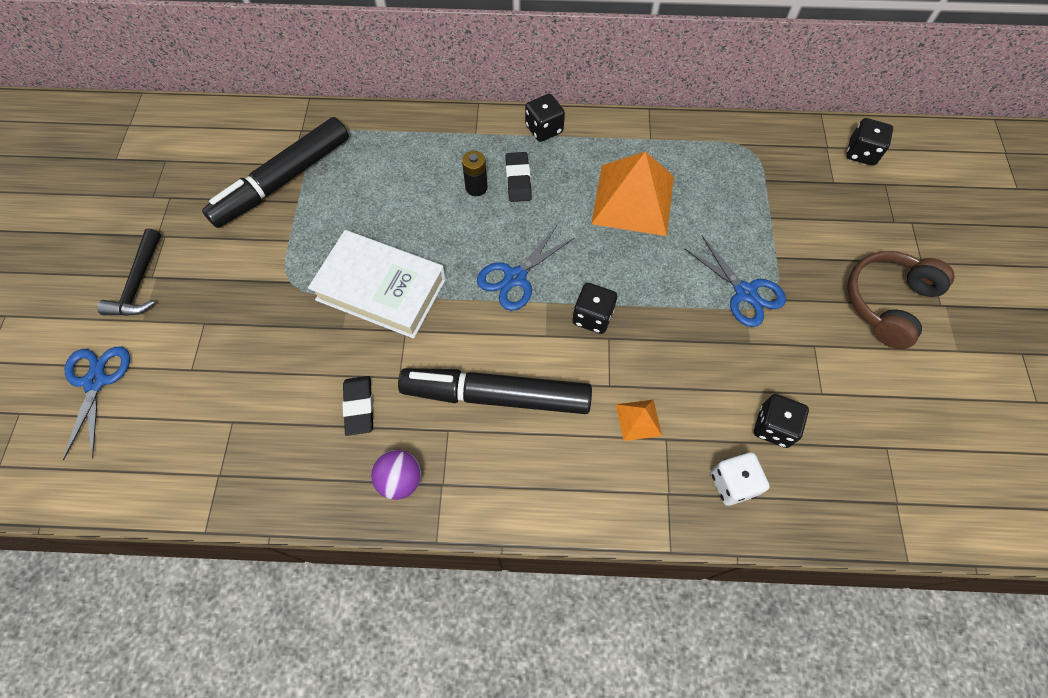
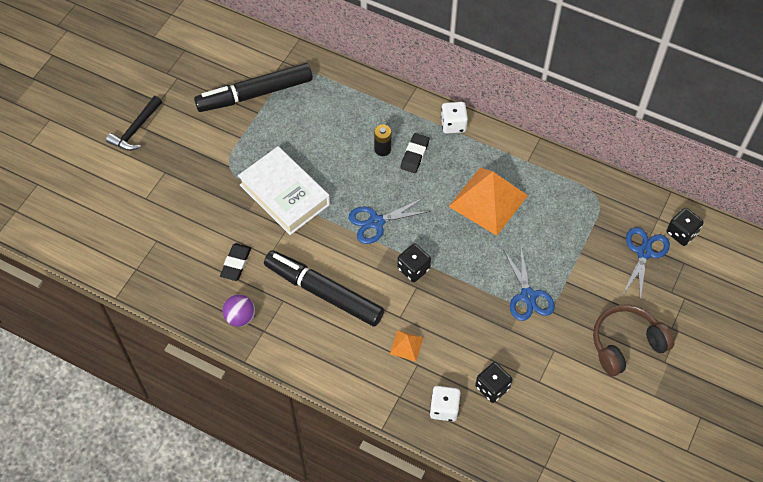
camera: 25 degrees right, 5 degrees down
(96, 381) = (87, 183): blue scissors -> blue scissors (644, 252)
(544, 129) = (453, 124): black dice -> white dice

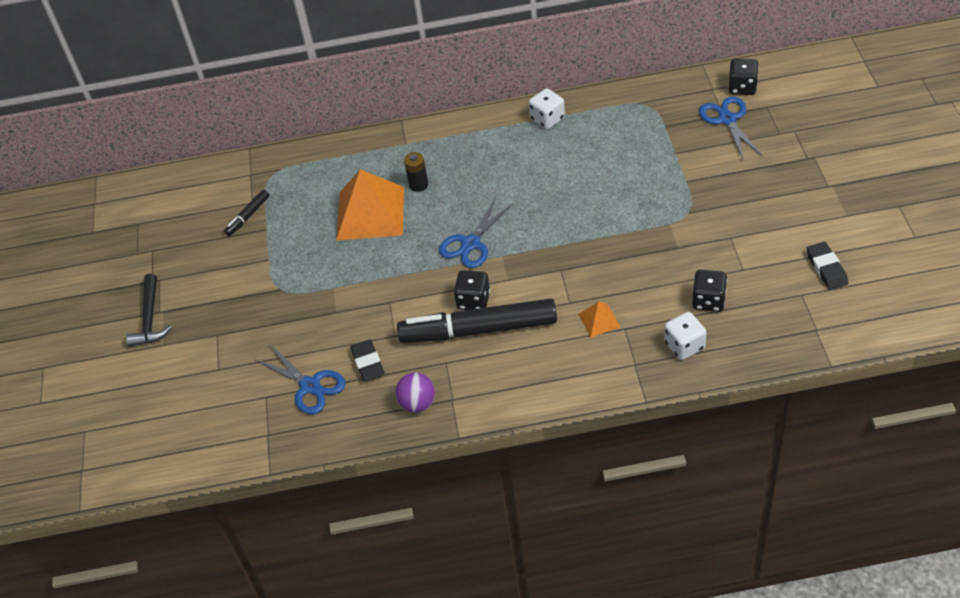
camera: 30 degrees left, 10 degrees down
(255, 94) = (248, 216): black marker -> black marker, size x0.43
(284, 195) = (360, 277): white book -> none
(413, 269) = (543, 257): black dice -> black dice (473, 300)
(414, 155) = (453, 171): black eraser -> black eraser (826, 268)
(453, 124) = (465, 128): white dice -> white dice (547, 119)
(488, 201) = (556, 164): orange pyramid -> orange pyramid (370, 213)
(528, 296) = (666, 212): blue scissors -> blue scissors (310, 386)
(626, 344) = (784, 193): brown headphones -> none

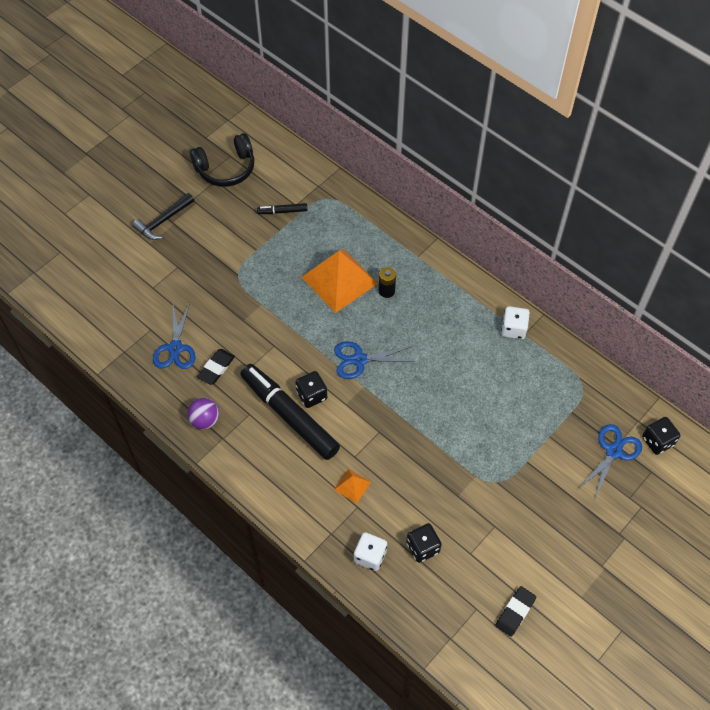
camera: 45 degrees right, 10 degrees up
(149, 234) = (226, 169): none -> black headphones

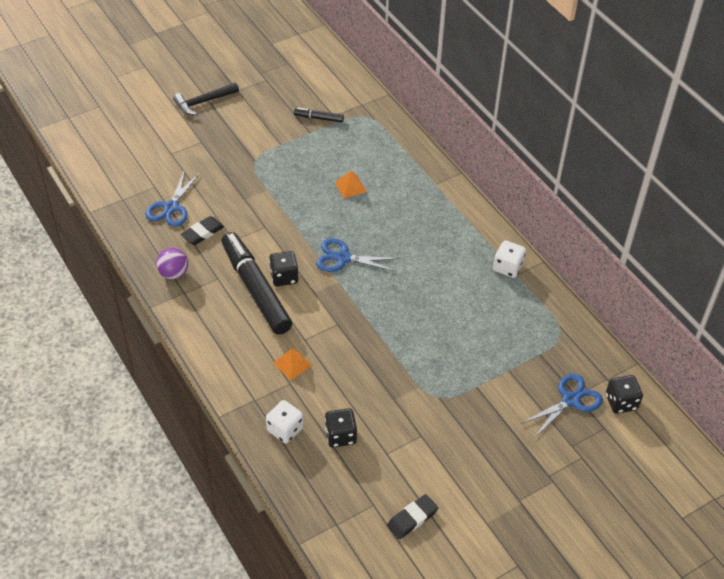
camera: 15 degrees right, 10 degrees down
(226, 169) = (280, 72): black headphones -> none
(339, 280) = (350, 187): orange pyramid -> orange pyramid, size x0.44
(386, 291) = (393, 206): black battery -> none

